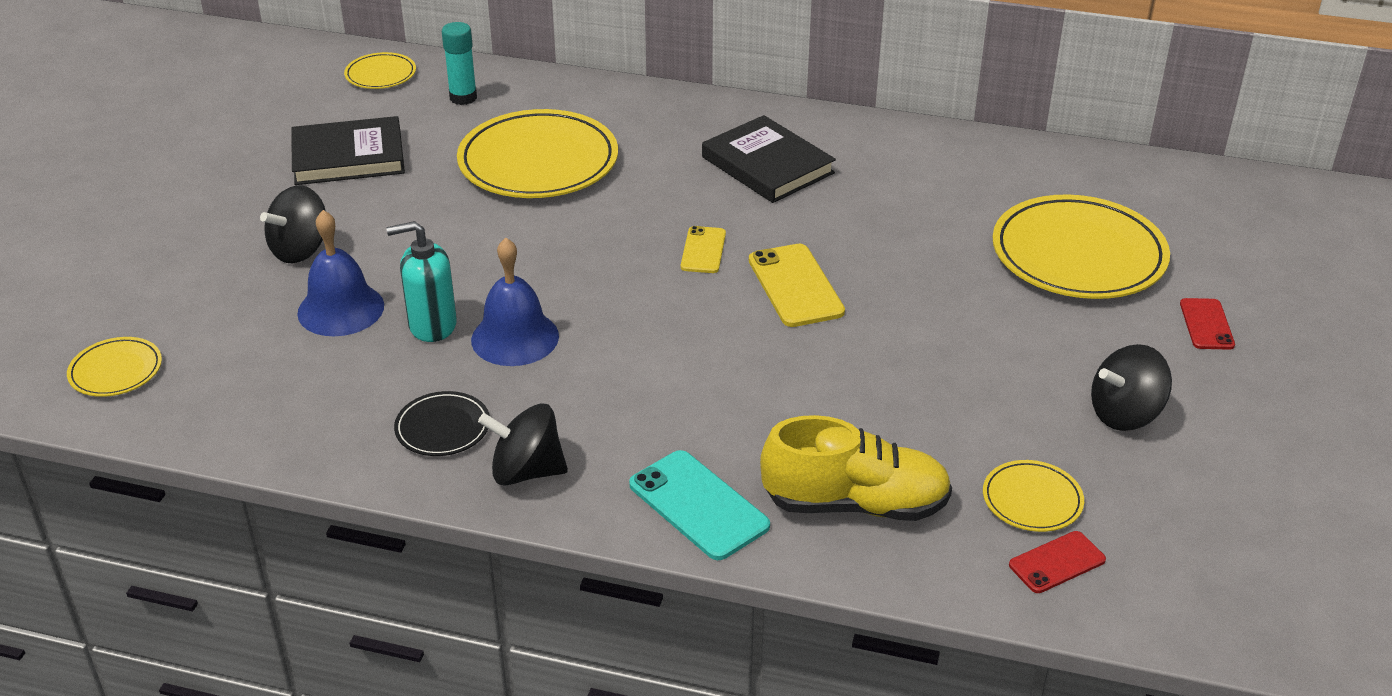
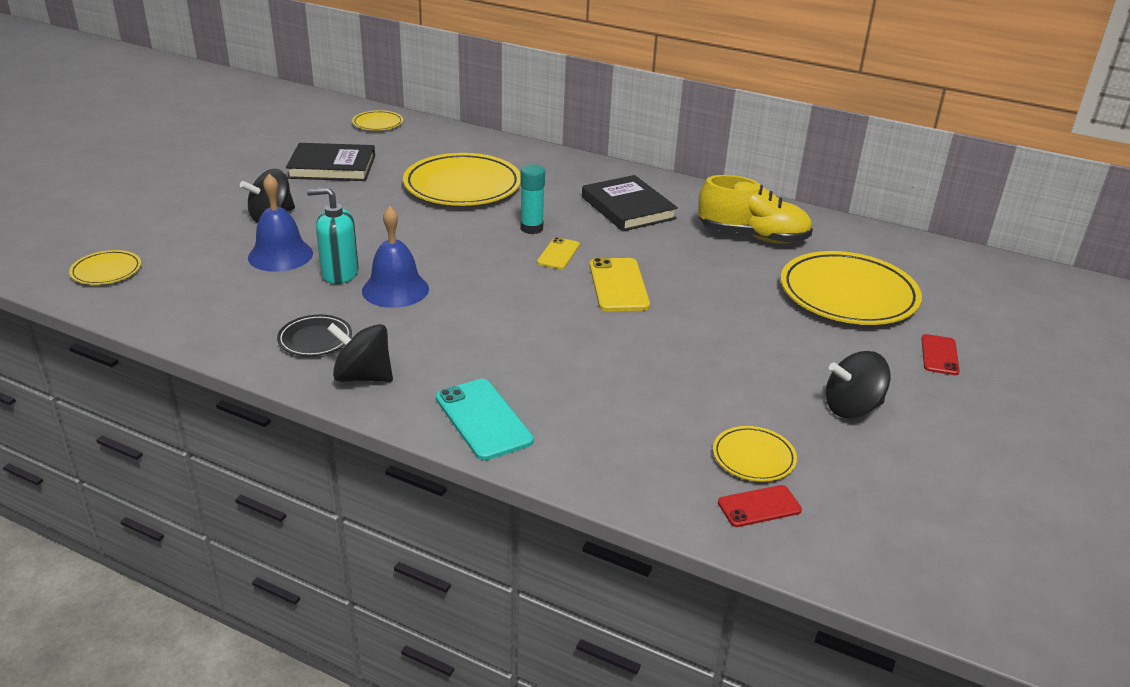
camera: 10 degrees right, 5 degrees down
(463, 98) = (428, 143): turquoise glue stick -> turquoise glue stick (531, 228)
(855, 504) = (607, 438): yellow shoe -> yellow shoe (753, 236)

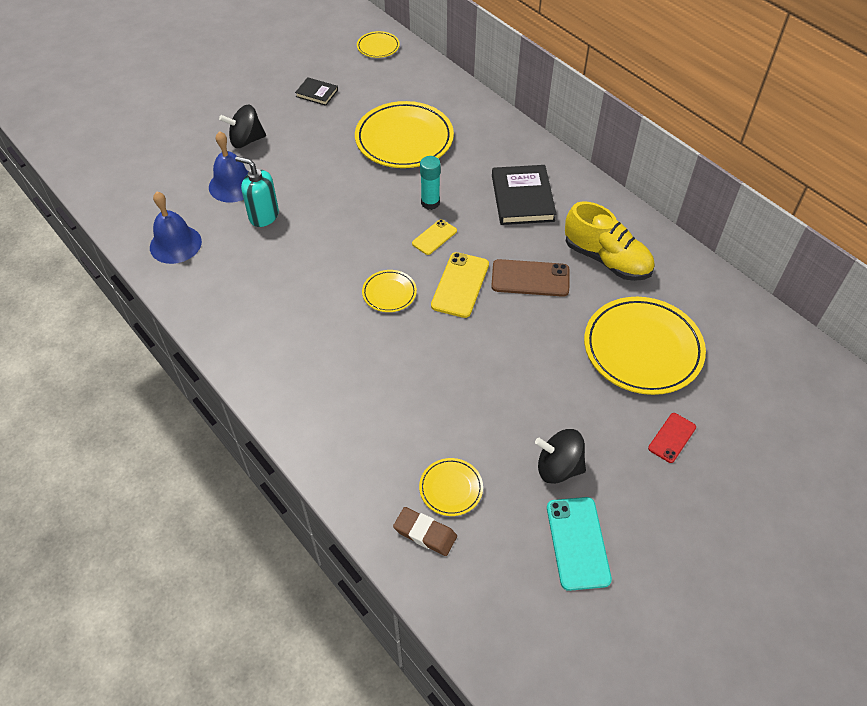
camera: 25 degrees right, 20 degrees up
(106, 271) = (114, 171): yellow plate -> yellow plate (389, 293)
(315, 339) = (215, 278): black plate -> none
(332, 167) = (317, 93): black book -> black book, size x0.54
(363, 376) = (228, 324): black spinning top -> none
(395, 289) = (294, 243): blue bell -> blue bell (175, 244)
(483, 419) = (285, 390): turquoise phone -> turquoise phone (578, 543)
(688, 265) = (530, 278): none -> brown phone
(759, 506) = (425, 533): red phone -> brown eraser

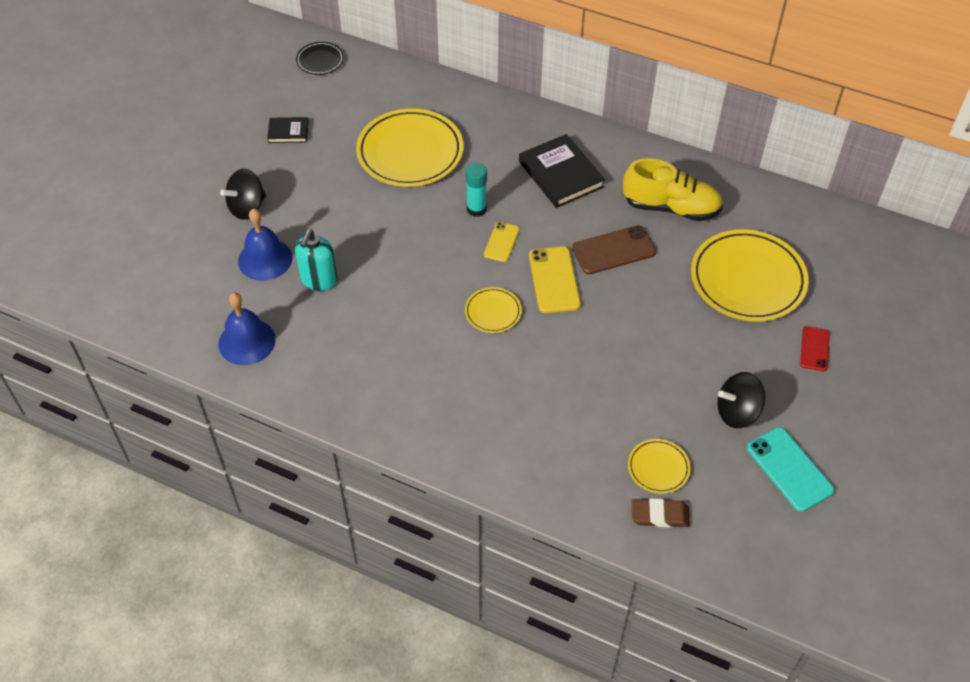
camera: 25 degrees left, 0 degrees up
(263, 216) = (319, 280): turquoise soap dispenser -> turquoise soap dispenser turned 75 degrees counterclockwise
(378, 47) = (320, 60): yellow plate -> black plate

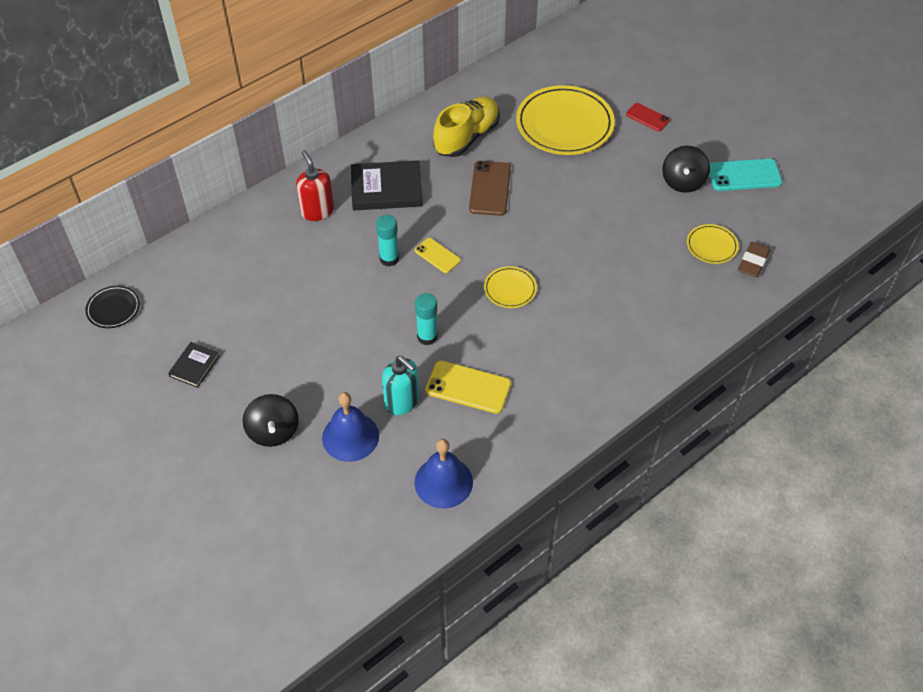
camera: 65 degrees left, 0 degrees up
(400, 271) = (427, 337): none -> turquoise glue stick
(410, 152) = (289, 281): yellow plate -> none
(502, 138) = (317, 211): none -> red soap dispenser
(554, 280) = (498, 237): yellow phone -> yellow phone (468, 387)

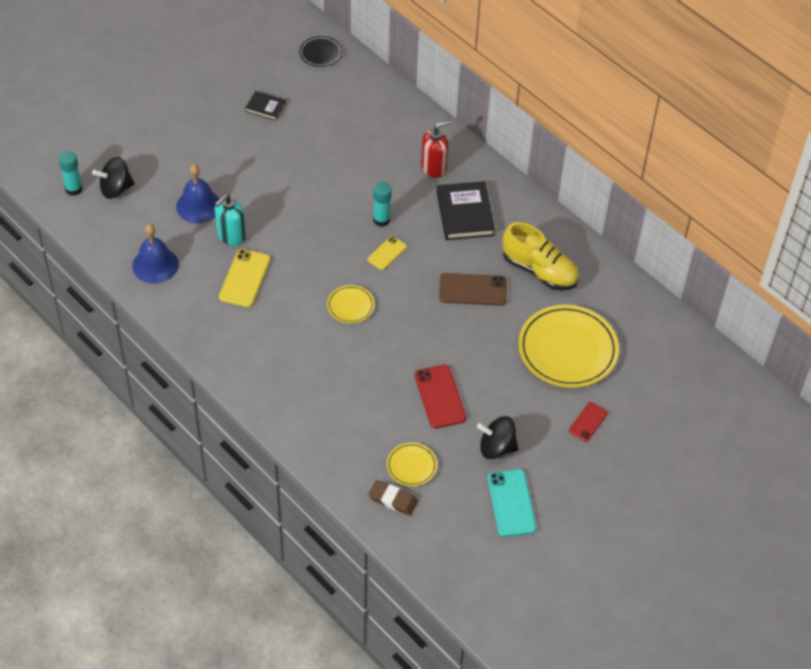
camera: 85 degrees right, 0 degrees up
(273, 431) = (204, 159): black spinning top -> black spinning top (115, 189)
(427, 337) = (296, 249): turquoise glue stick -> turquoise glue stick (73, 189)
(626, 220) = (440, 396): none -> red phone

